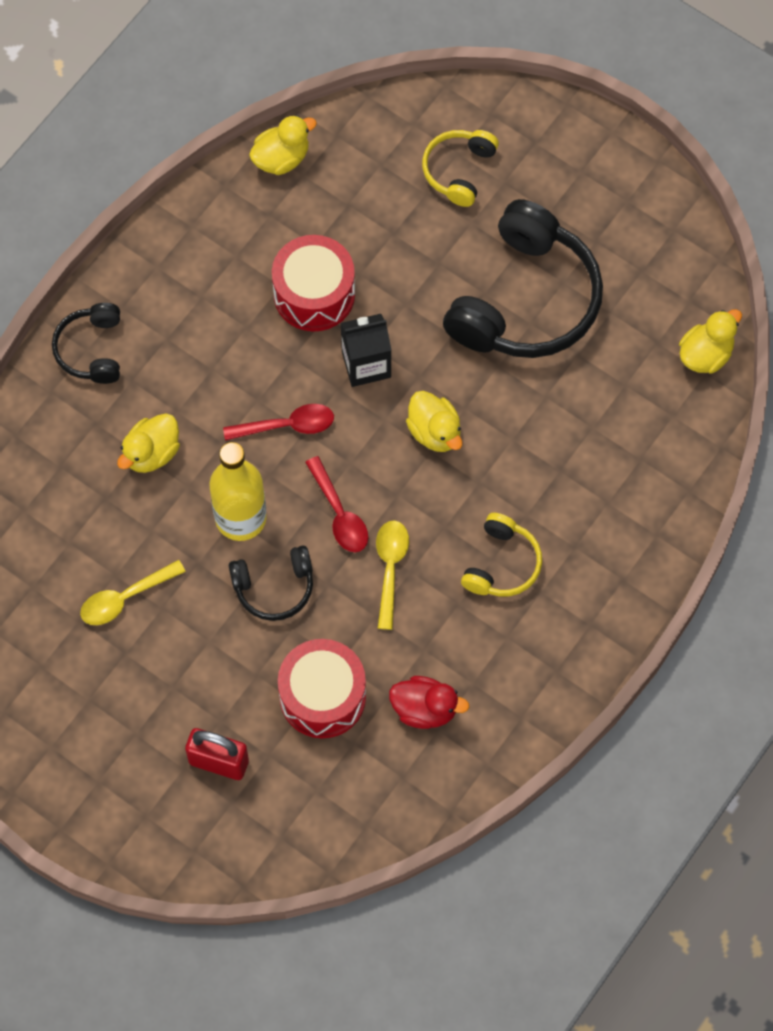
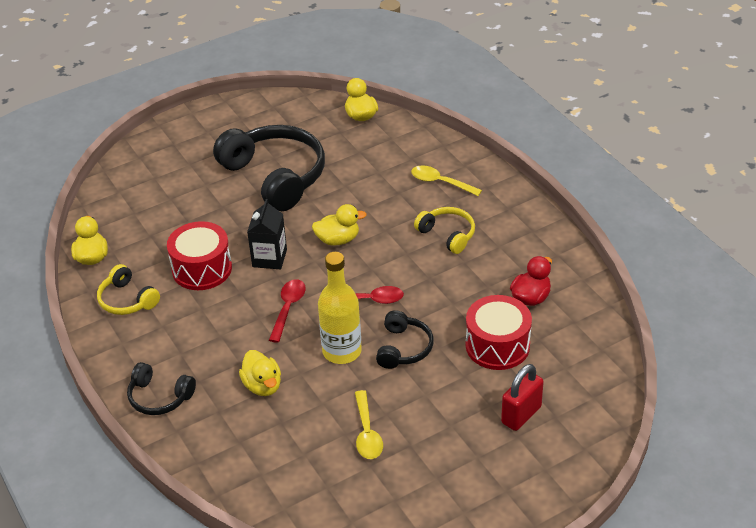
camera: 65 degrees left, 25 degrees down
(390, 568) = (421, 286): yellow spoon -> yellow spoon (440, 182)
(459, 170) = (166, 180): yellow headphones -> yellow headphones (127, 300)

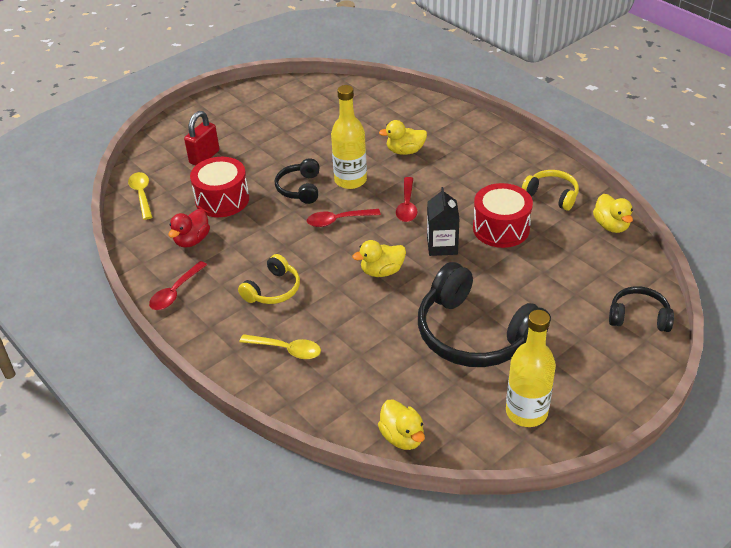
camera: 170 degrees right, 0 degrees up
(159, 397) = (480, 135): black headphones -> black headphones (639, 317)
(262, 121) = (526, 412): none -> yellow bottle
(263, 386) = (405, 151): yellow duck -> yellow duck turned 60 degrees counterclockwise
(367, 433) = (317, 134): yellow spoon -> yellow spoon (142, 194)
(447, 235) = (273, 290): yellow headphones -> yellow headphones turned 90 degrees counterclockwise
(544, 244) = (175, 292): none -> red spoon

